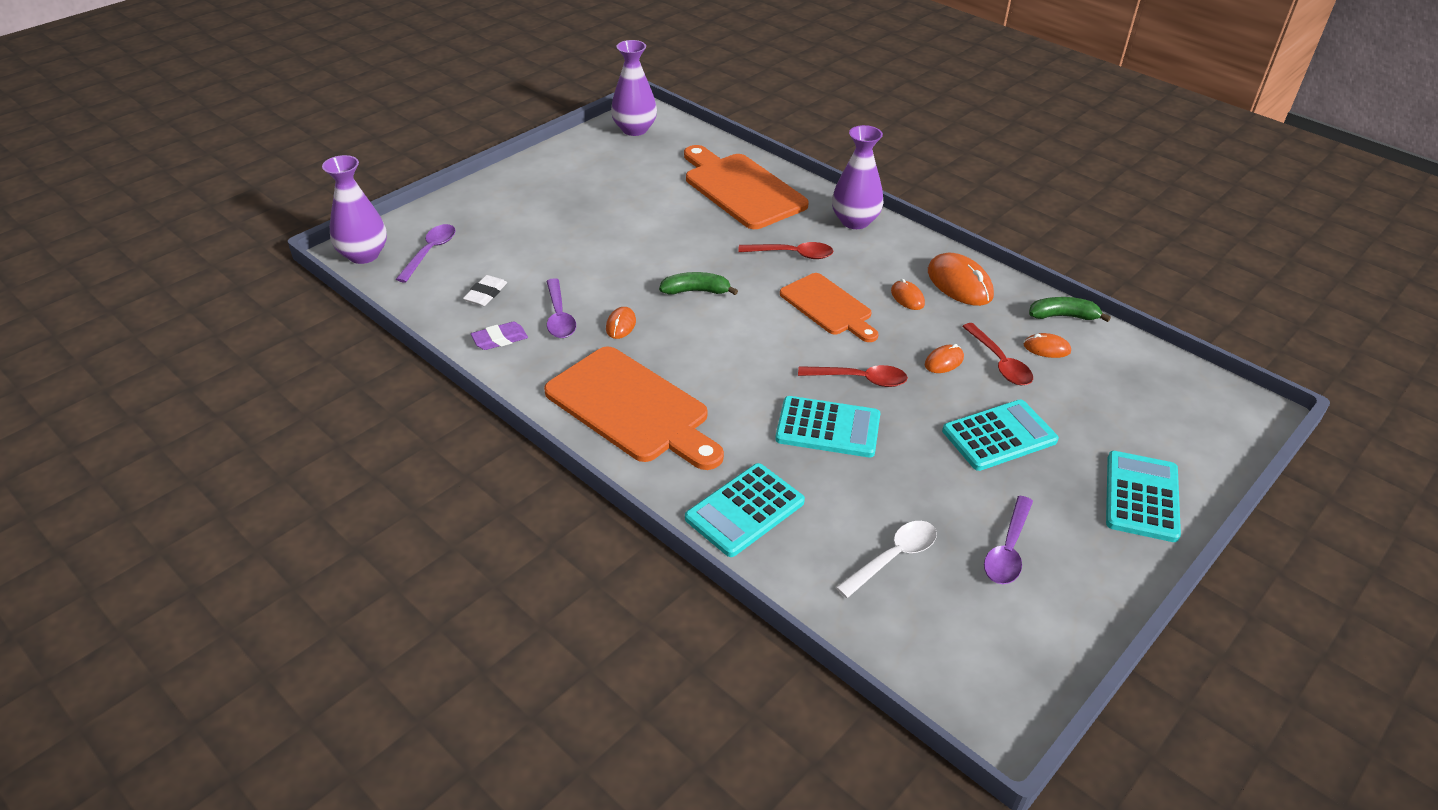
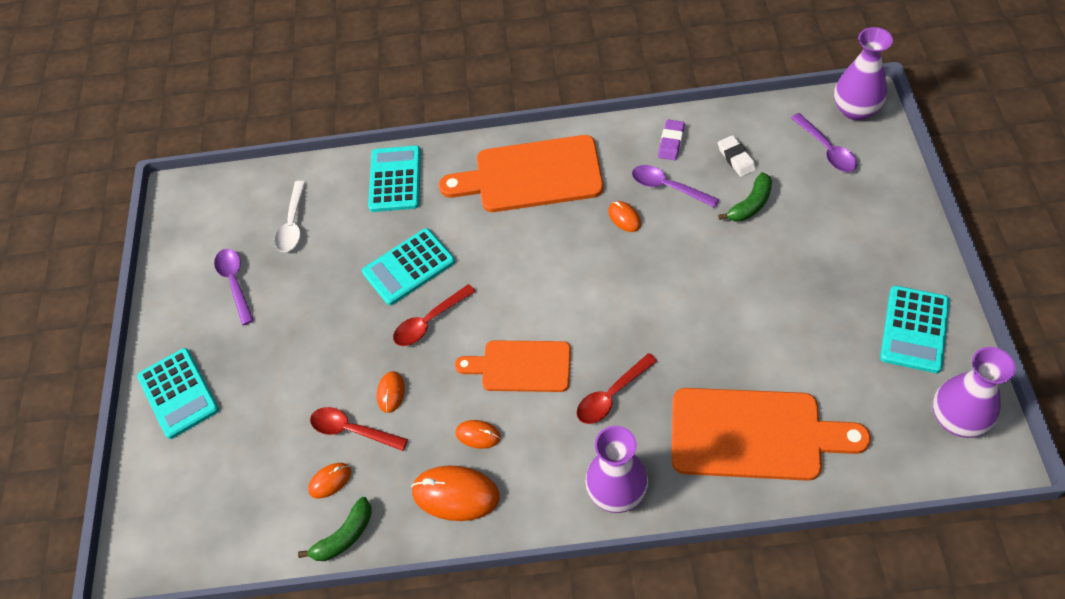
camera: 140 degrees right, 15 degrees up
(696, 291) = (623, 290): green banana -> green banana (750, 205)
(999, 436) = (300, 360): turquoise calculator -> turquoise calculator (914, 329)

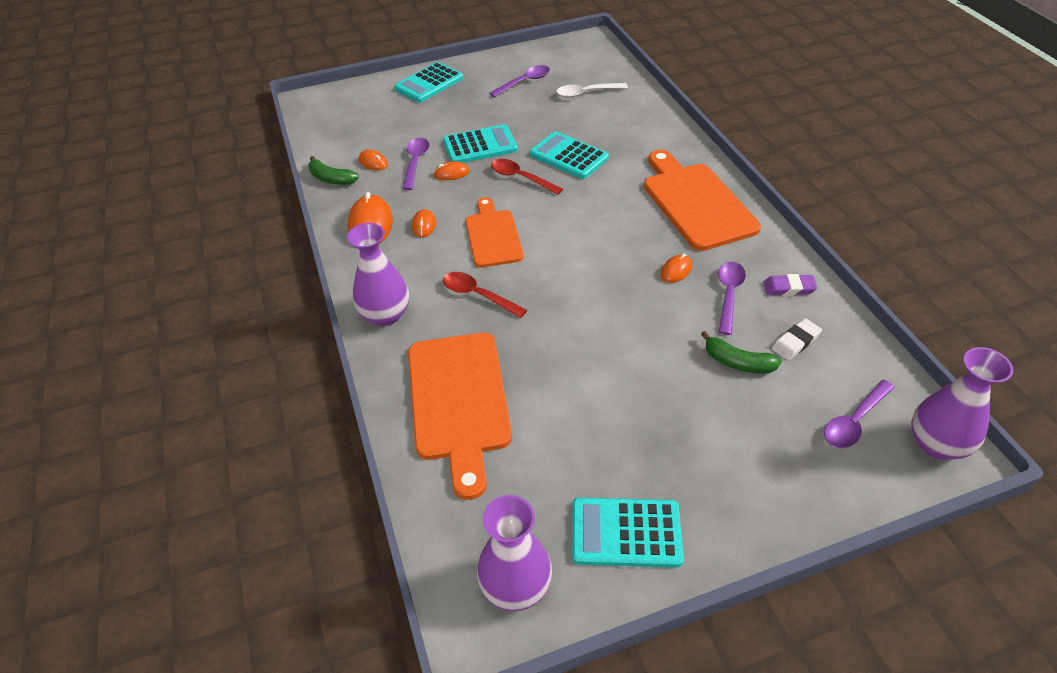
camera: 70 degrees right, 10 degrees down
(352, 430) = (415, 162): red spoon -> purple spoon
(395, 179) = (653, 130): turquoise calculator -> turquoise calculator (480, 146)

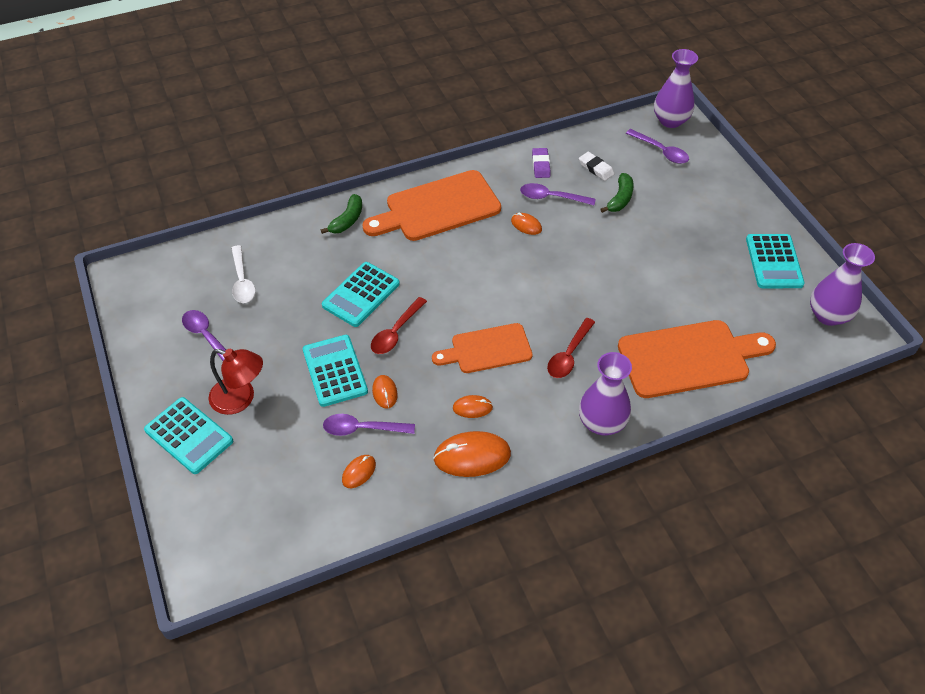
camera: 95 degrees left, 5 degrees up
(331, 179) = (389, 511): green banana -> green banana (347, 220)
(459, 102) = (240, 399): none -> red lamp

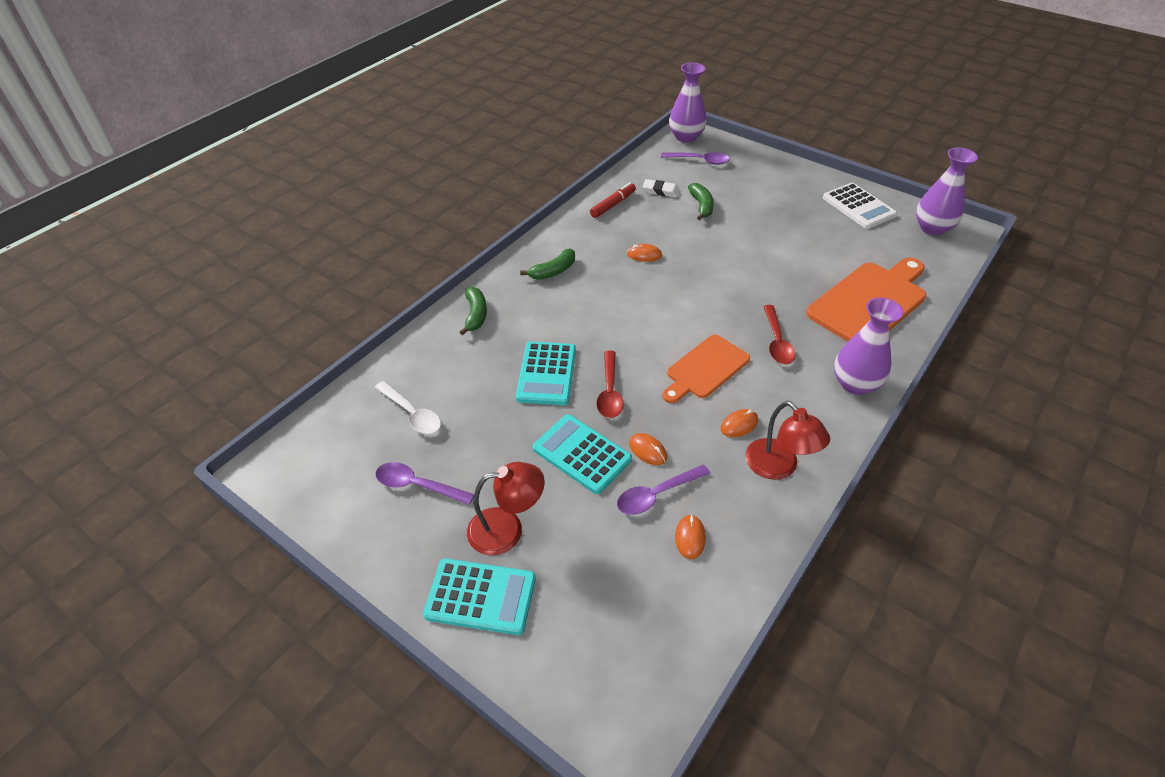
camera: 30 degrees left, 5 degrees down
(437, 208) = (553, 271): orange cutting board -> green banana
(472, 456) = (778, 467): orange mouse -> red lamp
(540, 165) = (613, 205): purple eraser -> red marker
(551, 197) = (645, 225): purple spoon -> none
(774, 262) = (858, 207): turquoise calculator -> white calculator

